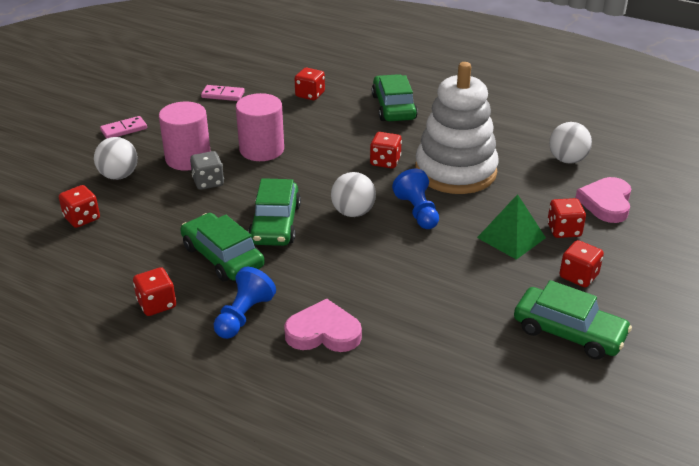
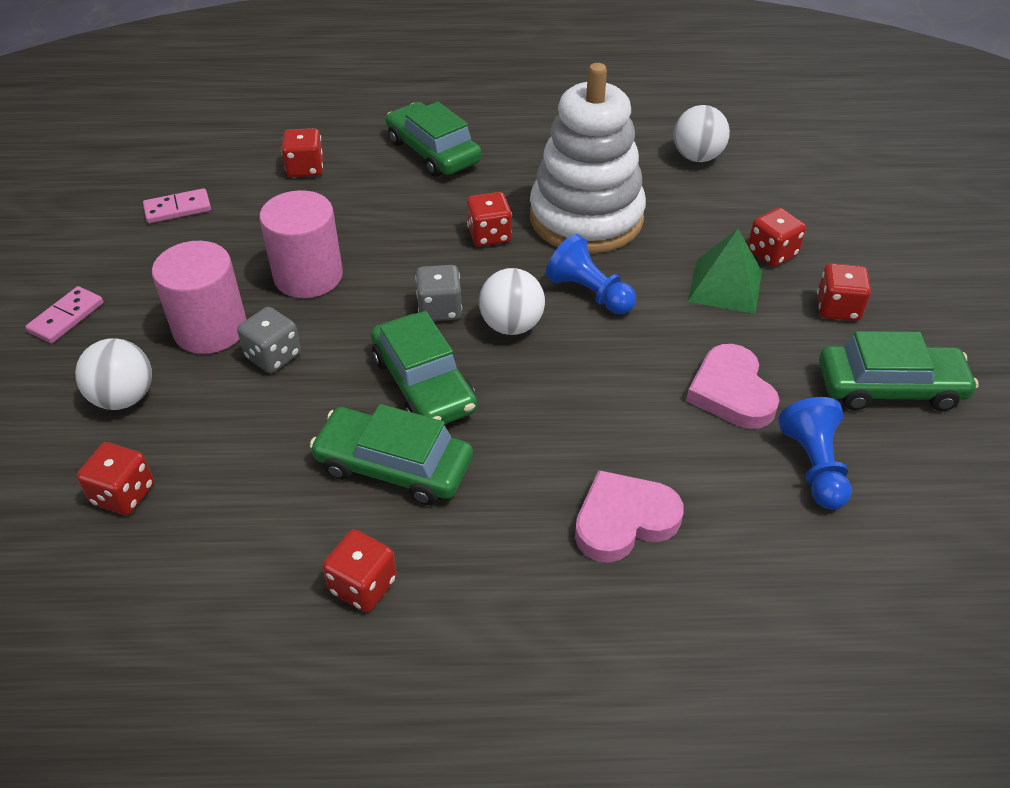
camera: 30 degrees left, 10 degrees up
(243, 316) = (500, 545): blue pawn -> blue pawn (814, 466)
(319, 190) = (440, 309): none -> grey dice
(606, 203) = (785, 199): pink heart -> pink heart (731, 392)

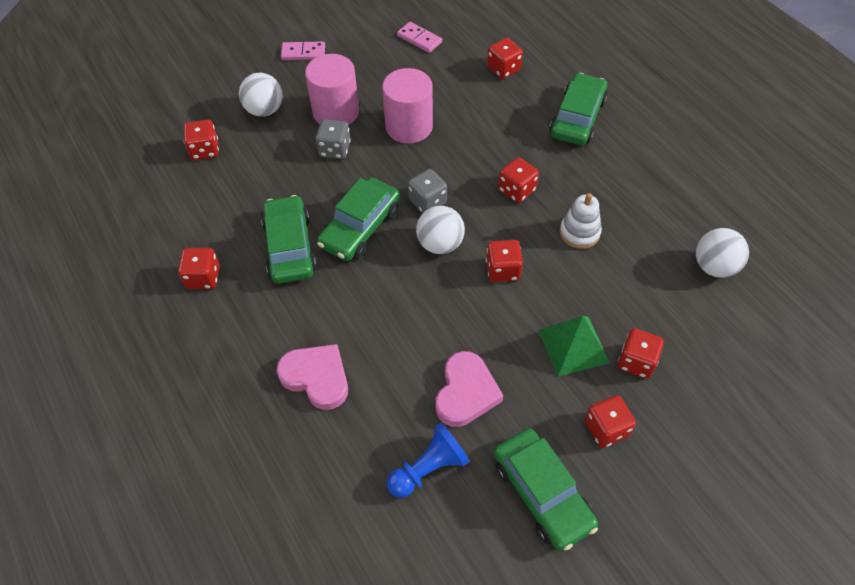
camera: 60 degrees right, 10 degrees up
(586, 218) = (579, 232): white stacking toy -> white stacking toy, size x0.44
(589, 293) = (503, 270): blue pawn -> red dice
(731, 392) = (466, 392): pink heart -> pink heart turned 150 degrees clockwise

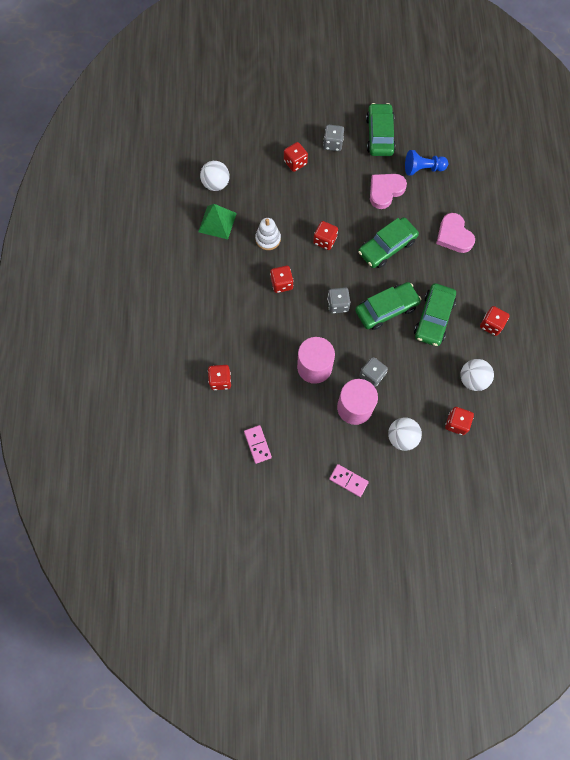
camera: 150 degrees left, 15 degrees up
(440, 244) = (348, 274): white ball -> white ball (472, 379)
(573, 346) = (319, 185): green pyramid -> green pyramid (217, 222)
(577, 118) = (206, 313): green car -> green car (387, 247)
(606, 429) = (333, 144): red dice -> grey dice

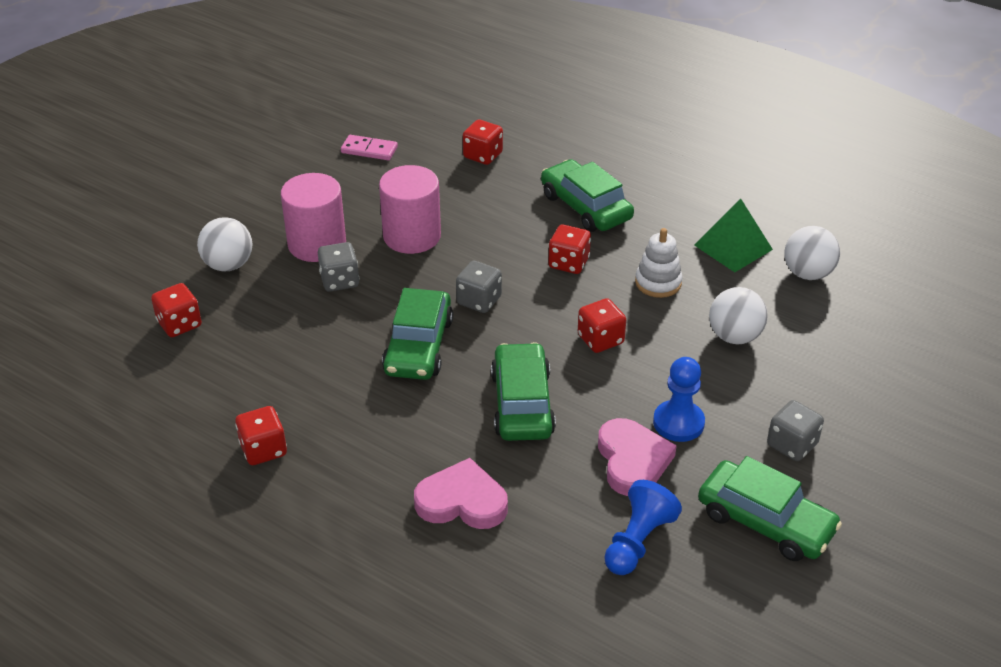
camera: 125 degrees right, 30 degrees down
(295, 163) = (784, 378): red dice -> none
(348, 481) = (238, 196): pink domino -> none
(352, 186) = (678, 423): none -> blue pawn
(433, 318) = (349, 389): green car -> green car (586, 207)
(472, 379) = (213, 376): white ball -> white ball (734, 336)

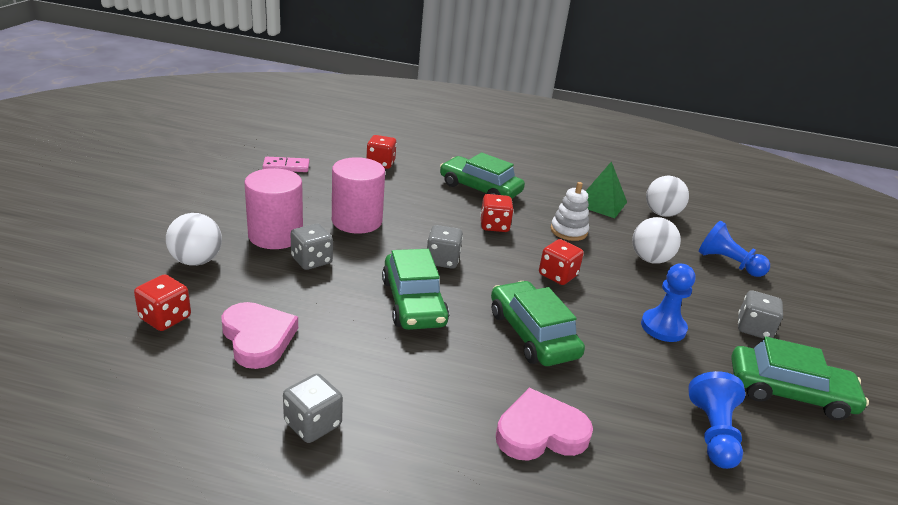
camera: 25 degrees left, 10 degrees down
(263, 449) = (313, 424): red dice -> grey dice
(632, 461) = (653, 364): pink heart -> pink heart (258, 338)
(838, 357) = (727, 263): none -> blue pawn

